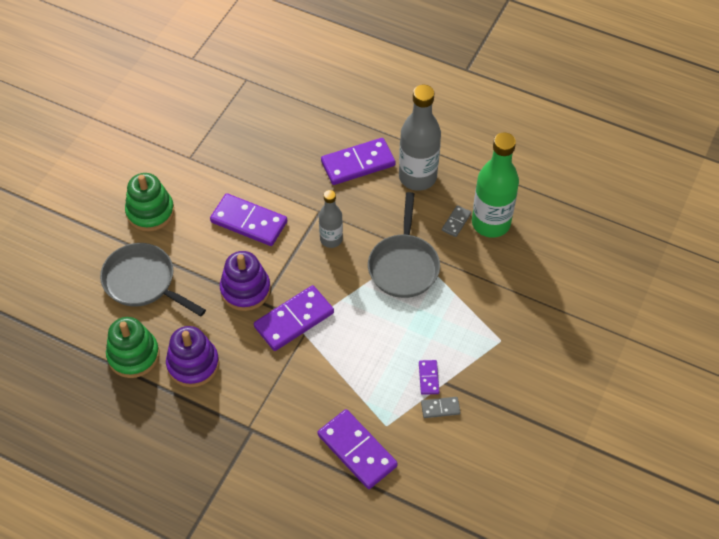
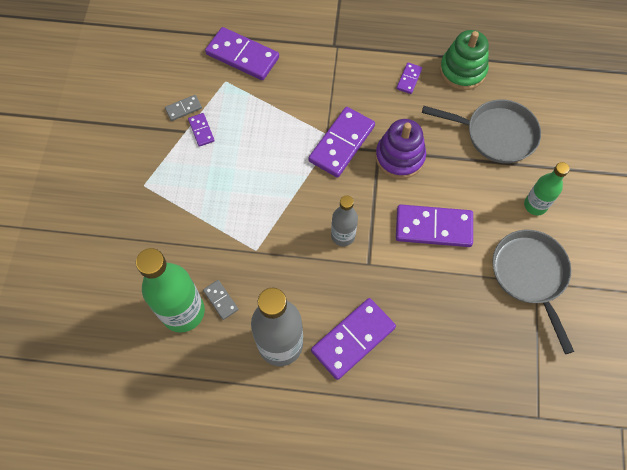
camera: 160 degrees right, 10 degrees up
(150, 212) = (535, 205): green stacking toy -> green bottle
(193, 364) = (409, 79): purple stacking toy -> purple domino
(403, 265) = (259, 231): grey pan -> grey pan (530, 275)
(456, 222) = (220, 300): grey domino -> grey domino turned 45 degrees counterclockwise

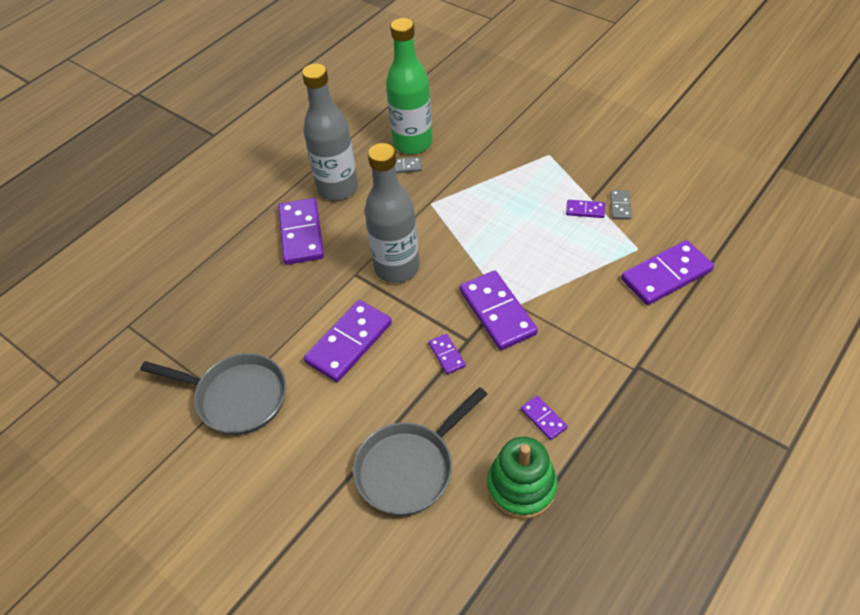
camera: 125 degrees right, 15 degrees down
(343, 236) = (397, 268): grey bottle -> grey bottle, size x1.74
(399, 157) = (446, 355): purple stacking toy -> purple domino
(535, 205) = (298, 451): green bottle -> none

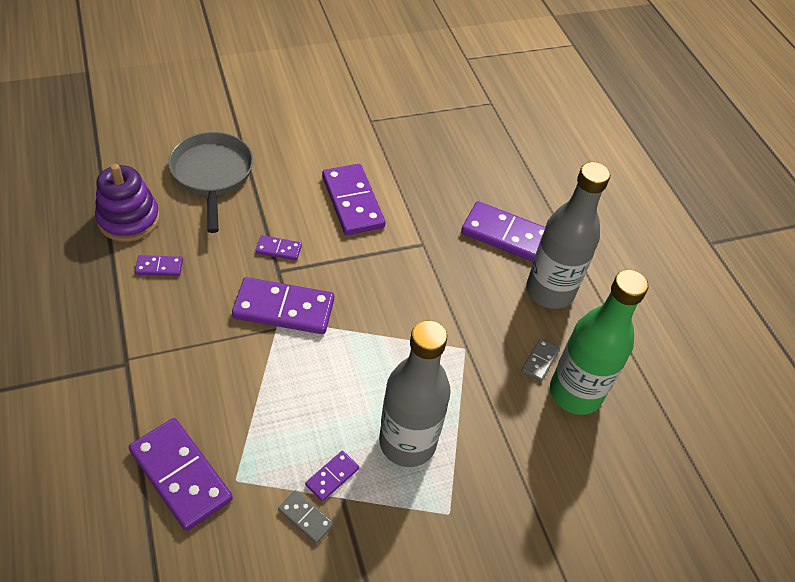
camera: 115 degrees right, 0 degrees up
(236, 397) = (366, 125): grey pan -> none
(397, 268) = (403, 274): grey bottle -> grey bottle (407, 442)
(521, 487) = (129, 219): green stacking toy -> purple stacking toy
(666, 275) = (181, 475): purple domino -> purple domino turned 45 degrees counterclockwise

